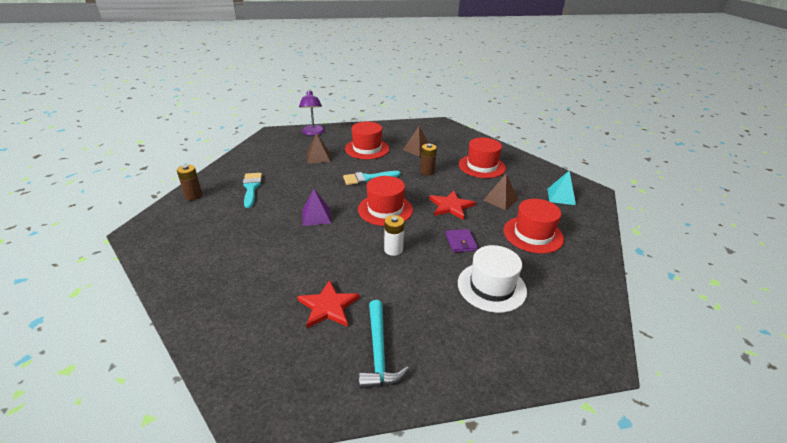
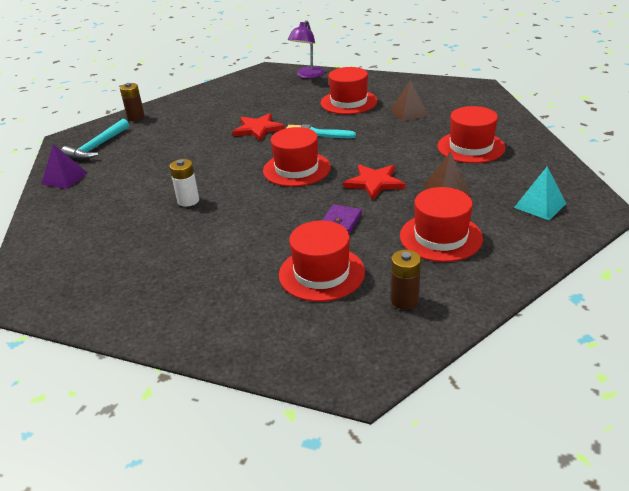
camera: 35 degrees right, 0 degrees up
(251, 188) = (191, 120): turquoise brush -> none
(316, 216) = (221, 159): purple pyramid -> purple pyramid (64, 178)
(318, 157) = (285, 102): brown pyramid -> none
(328, 306) = (147, 240): red star -> red star (258, 129)
(378, 352) = (148, 290): turquoise hammer -> turquoise hammer (97, 146)
(393, 249) = (260, 209): white battery -> white battery (188, 201)
(427, 172) = (390, 140): brown battery -> brown battery (404, 300)
(491, 287) = (321, 273): white hat -> red hat

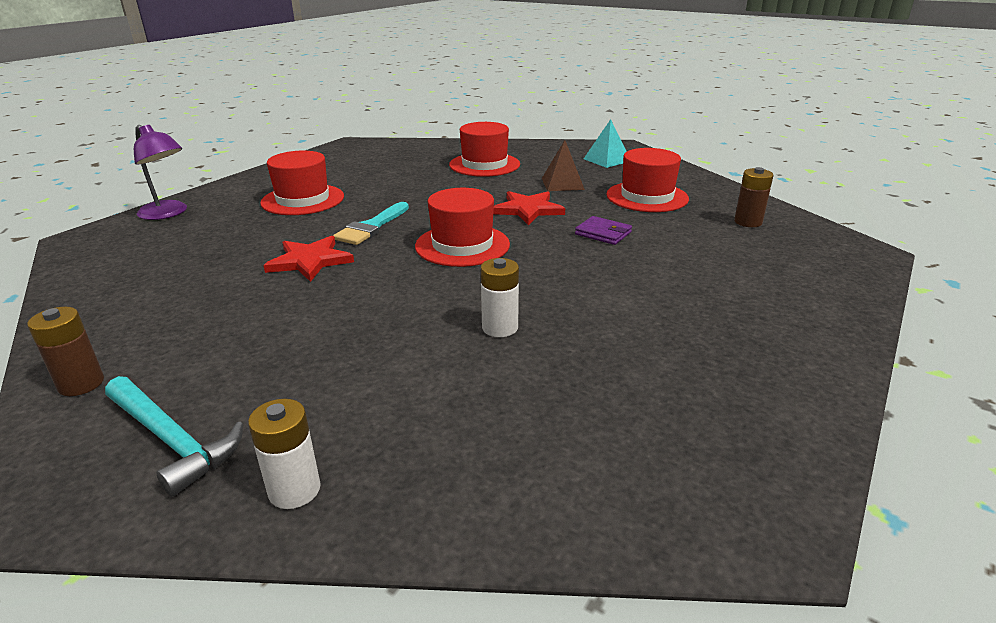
camera: 80 degrees left, 5 degrees down
(64, 178) = (294, 490): purple pyramid -> white battery
(321, 273) = (703, 252): red hat -> none
(409, 113) = (376, 176): brown pyramid -> none

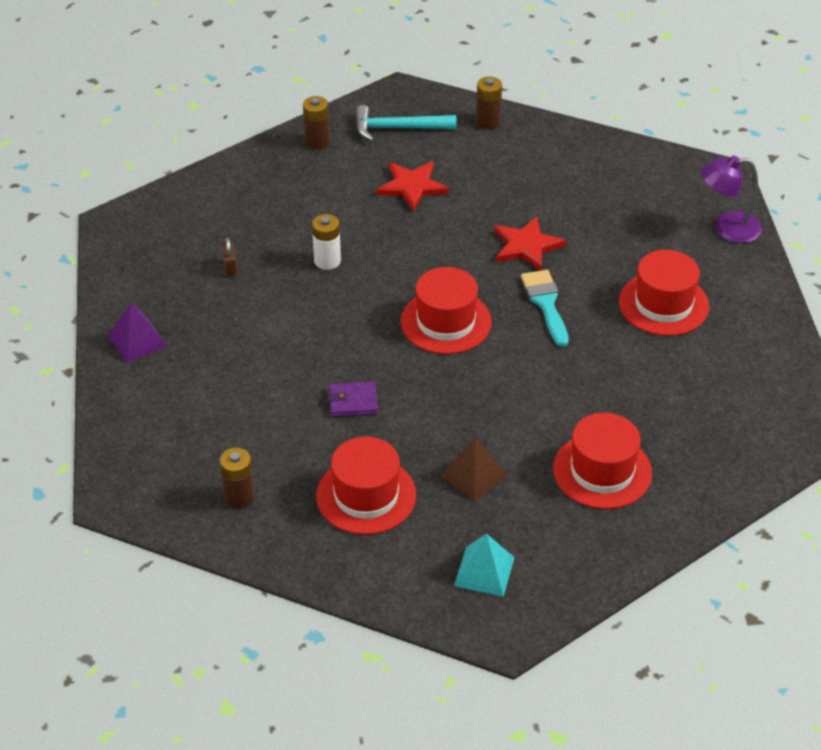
camera: 140 degrees right, 15 degrees up
(294, 490) = (317, 141): white battery -> brown battery
(528, 210) = (453, 403): red star -> red star (412, 187)
(621, 371) = (230, 268): none -> brown padlock
(797, 347) = (137, 341): none -> purple pyramid

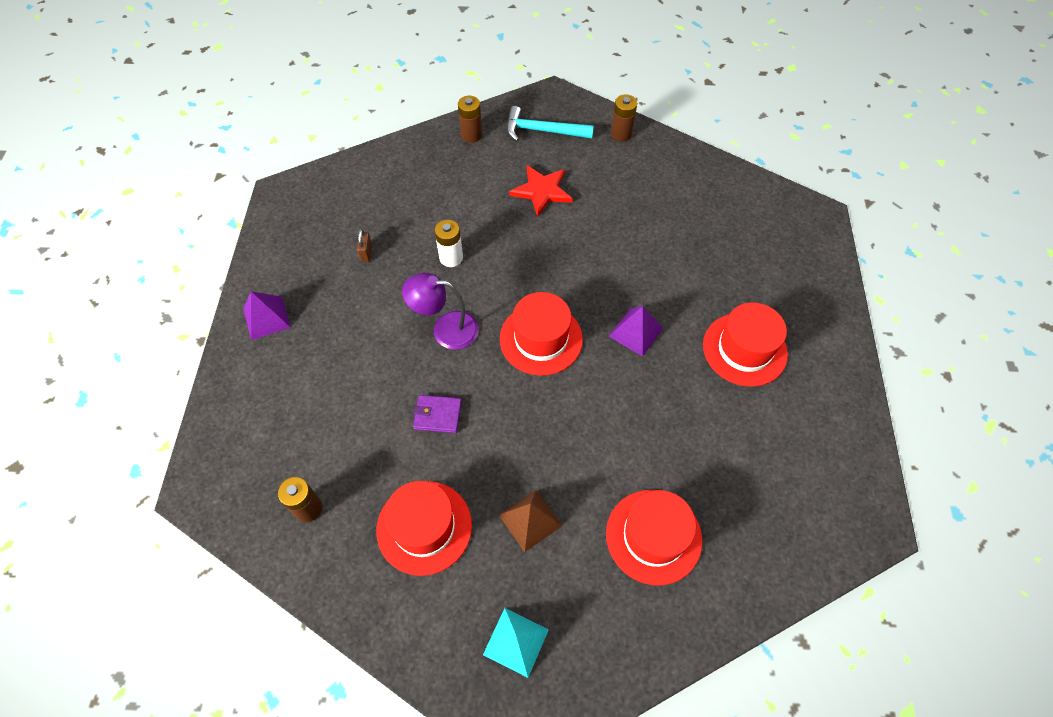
camera: 10 degrees right, 15 degrees up
(526, 246) = (630, 267): red star -> none
(545, 303) = (635, 332): turquoise brush -> purple pyramid
(727, 228) = (816, 273): purple lamp -> purple lamp (445, 329)

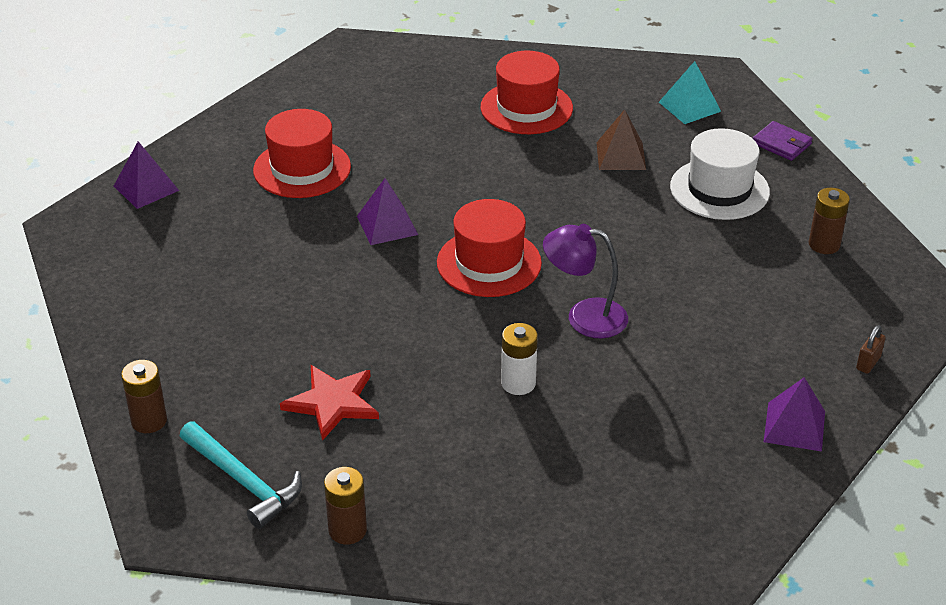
camera: 145 degrees left, 20 degrees down
(366, 253) = (622, 441): brown padlock -> brown padlock (868, 363)
(424, 527) = (719, 189): red hat -> white hat
(437, 415) = (649, 253): purple wallet -> purple wallet (781, 144)
(445, 329) = (584, 317): purple lamp -> purple lamp turned 150 degrees clockwise
(816, 270) = (146, 188): none -> purple pyramid

